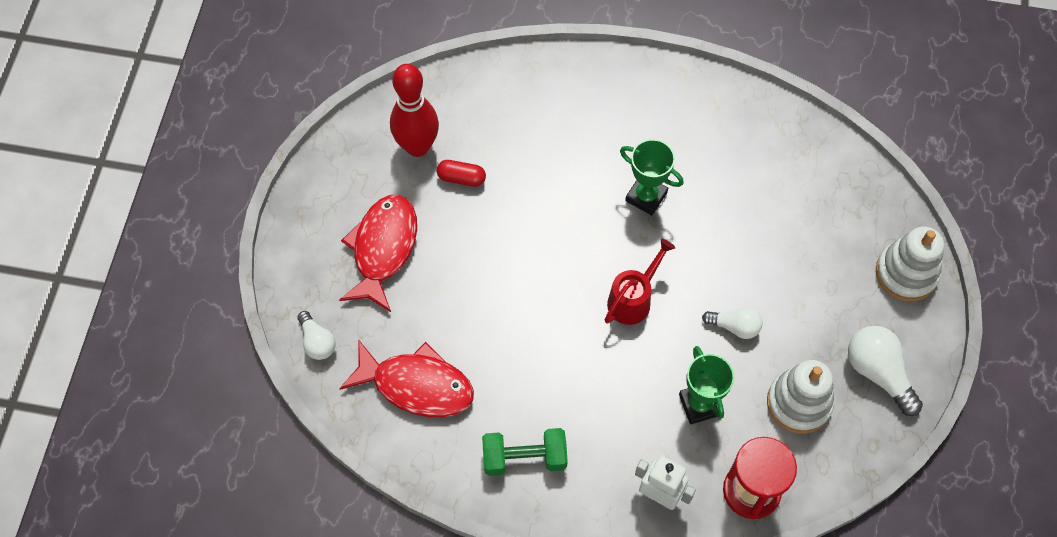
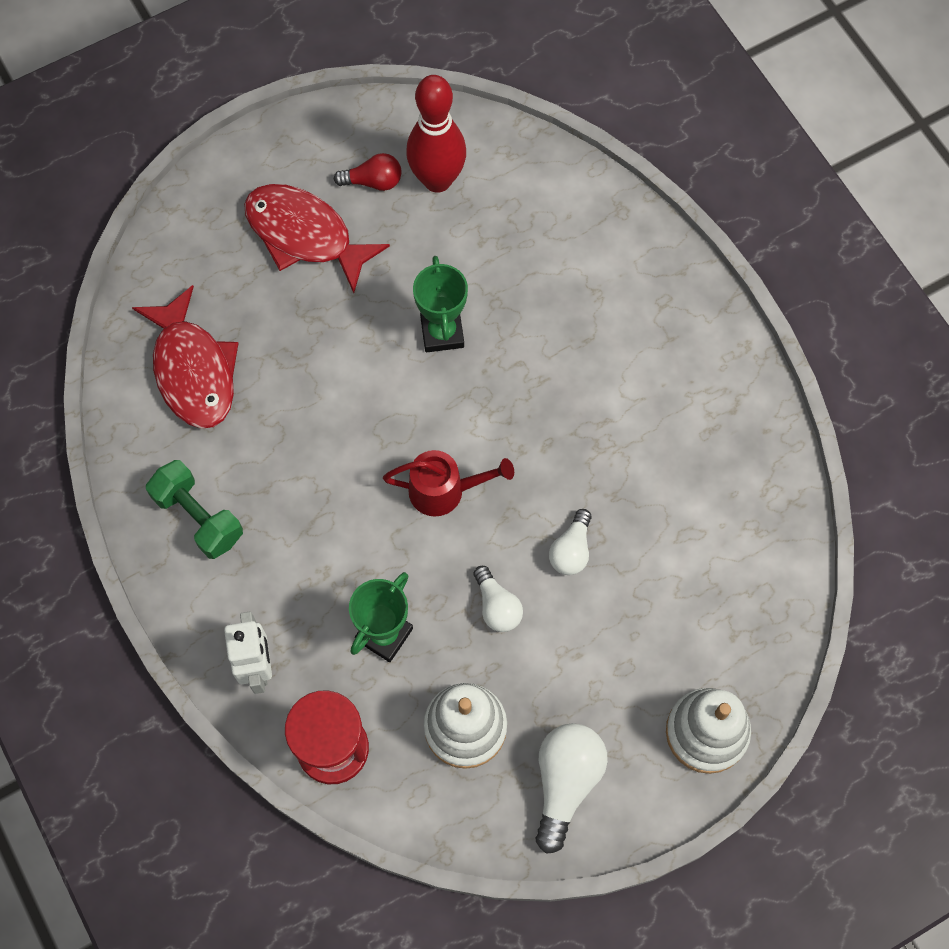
camera: 50 degrees right, 5 degrees up
(317, 342) = (166, 255): white light bulb -> white light bulb (571, 550)
(383, 182) = (373, 181): none -> red light bulb
(383, 249) = (305, 235): red fish -> red fish turned 120 degrees counterclockwise
(461, 178) = (438, 243): red capsule -> none
(646, 197) = (568, 419): green trophy -> green trophy (442, 332)

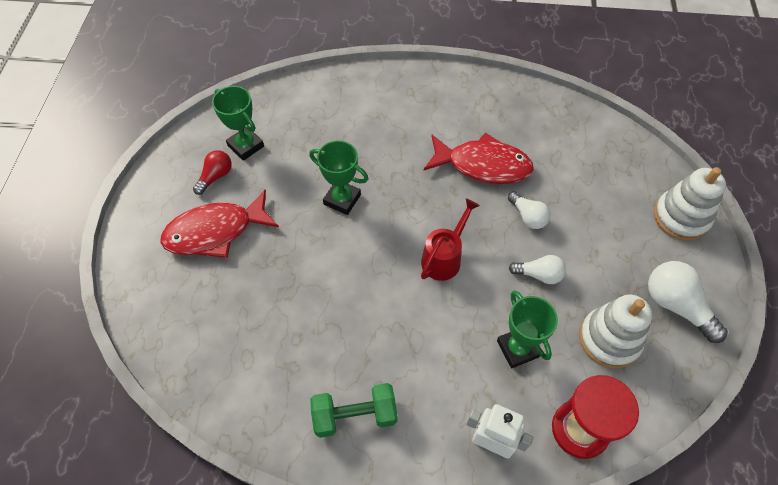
camera: 55 degrees left, 10 degrees down
(193, 370) = (247, 353): red fish -> red fish (483, 165)
(437, 180) = (245, 146): red bowling pin -> green trophy

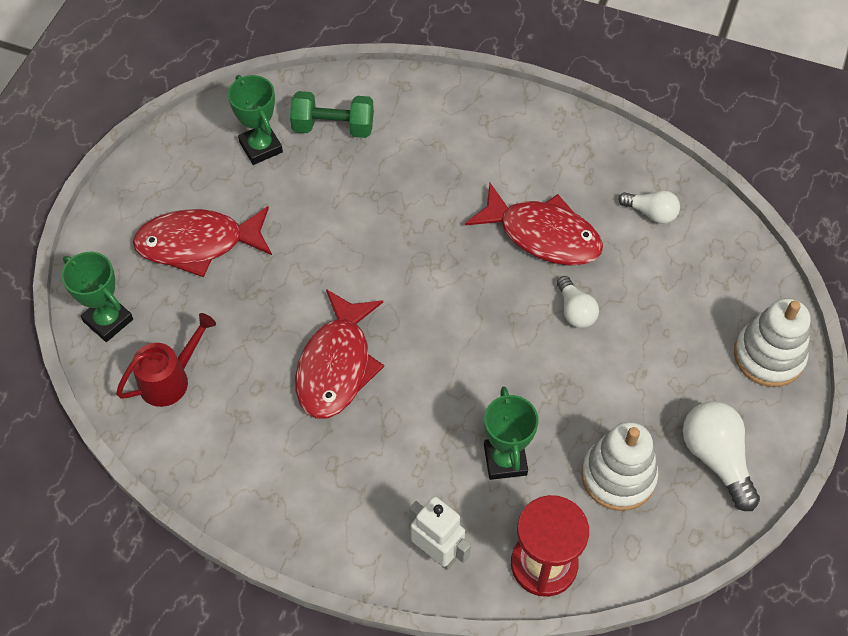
camera: 15 degrees right, 0 degrees up
(216, 176) = (215, 177): red light bulb -> none
(342, 199) = (356, 239): green trophy -> green trophy (108, 320)
(355, 415) = (296, 485): green dumbbell -> green dumbbell (333, 127)
(357, 304) = (336, 365): none -> red fish
(444, 257) = (456, 336): red watering can -> red watering can (171, 379)
(539, 274) = (562, 383): white light bulb -> white light bulb (651, 213)

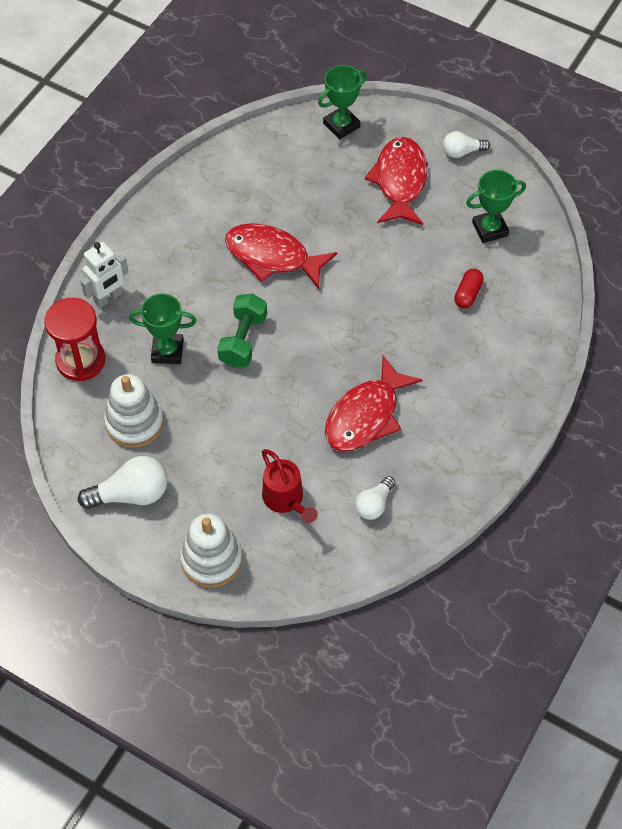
camera: 100 degrees right, 0 degrees up
(171, 379) = (284, 158): red watering can -> red watering can (286, 500)
(333, 127) = (504, 281): green dumbbell -> green dumbbell (243, 340)
(357, 159) = (467, 294): none -> red capsule
(575, 311) = (286, 424): white light bulb -> white light bulb (462, 152)

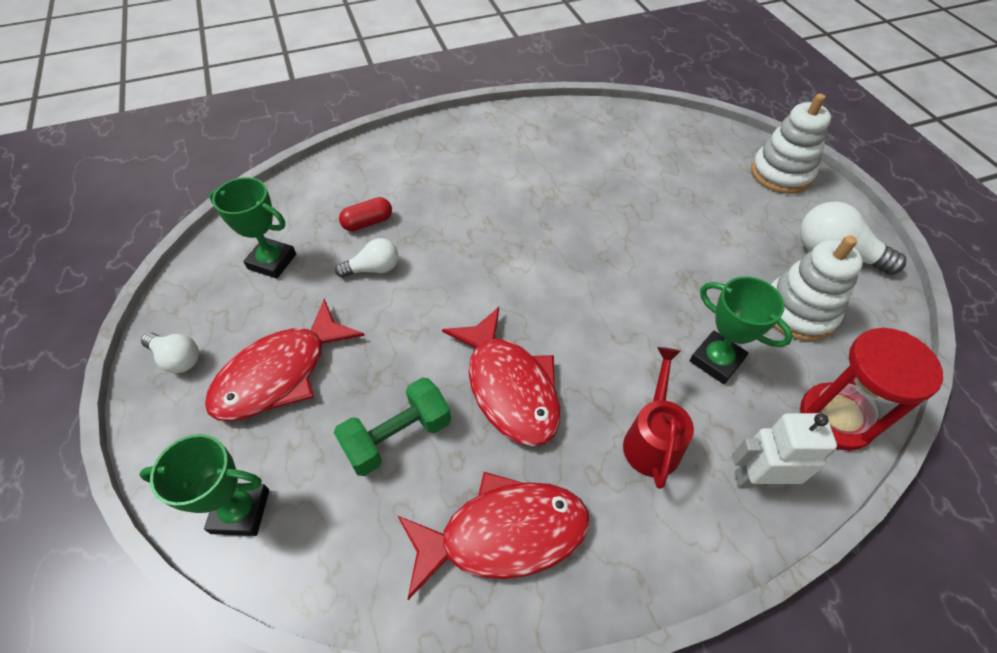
camera: 140 degrees left, 5 degrees down
(243, 340) = (621, 318): green dumbbell -> green dumbbell (398, 436)
(286, 500) = (685, 176): red watering can -> red watering can (652, 439)
(366, 415) = (561, 191): red fish -> red fish (503, 534)
(374, 504) = (614, 138): white light bulb -> white light bulb (373, 269)

